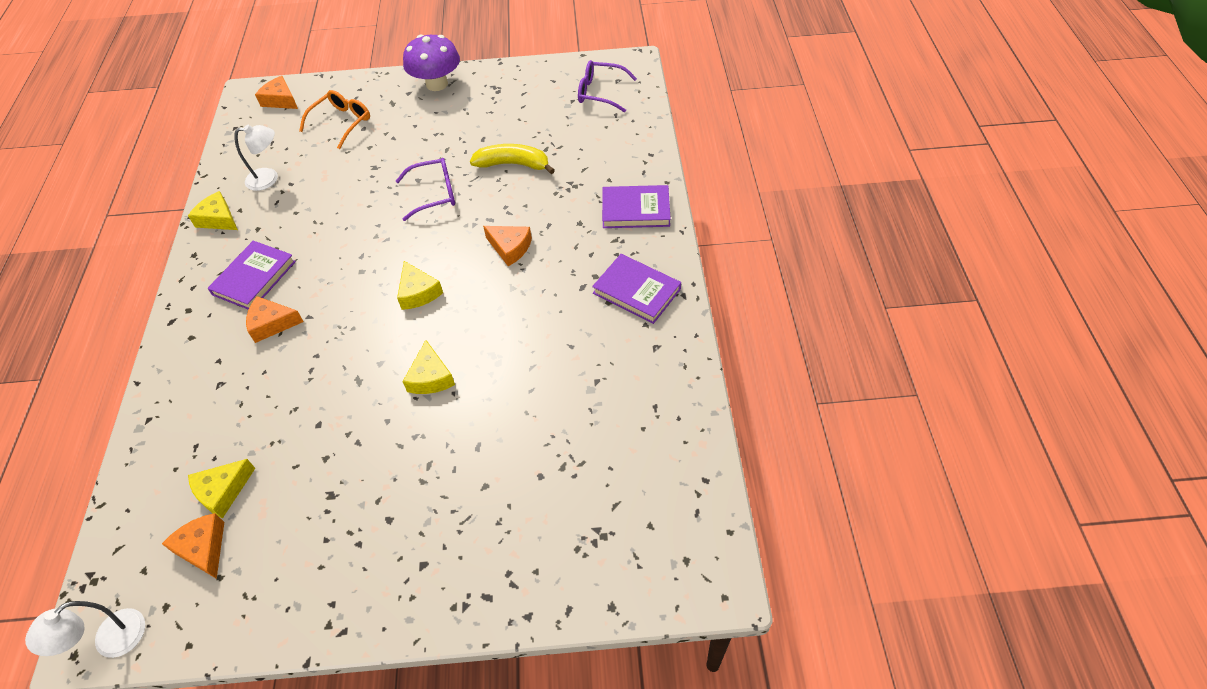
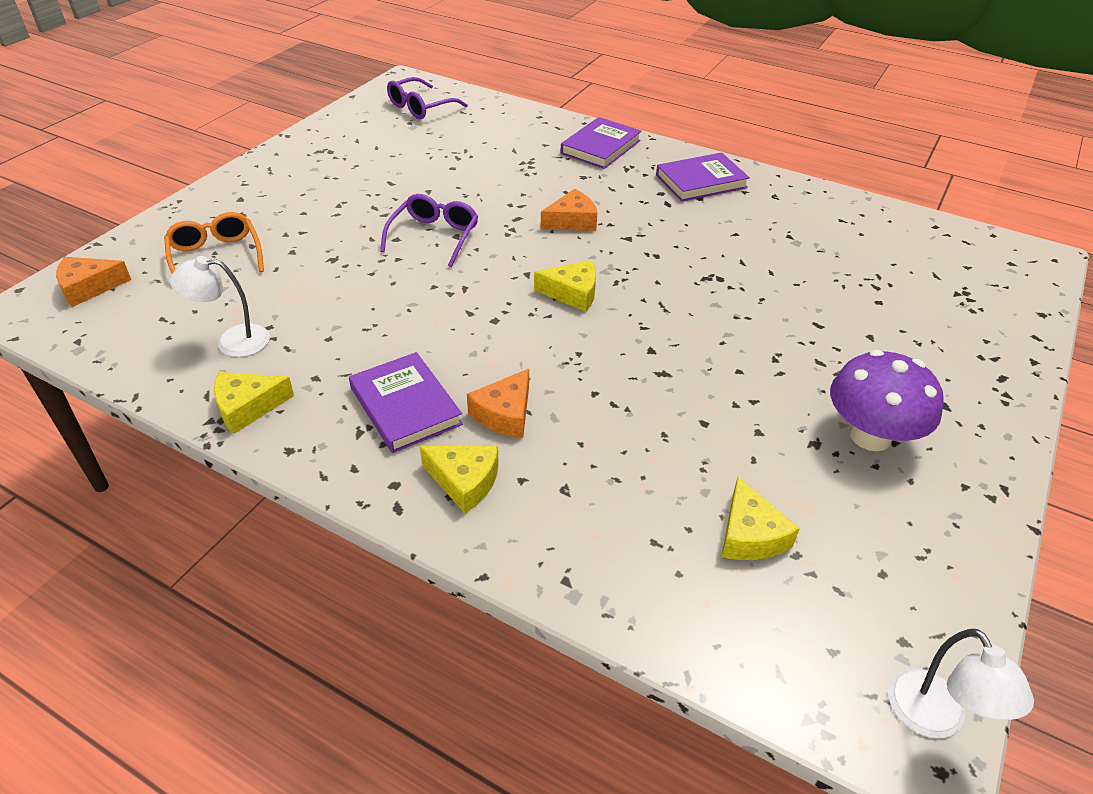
camera: 60 degrees left, 10 degrees down
(203, 548) = (830, 578): orange cheese -> none
(269, 178) = (232, 341): white lamp -> white lamp turned 120 degrees counterclockwise
(430, 377) = (702, 324): yellow cheese -> yellow cheese (464, 481)
(437, 84) = (257, 178): purple mushroom -> purple mushroom (870, 436)
(513, 164) = (455, 180): yellow banana -> none

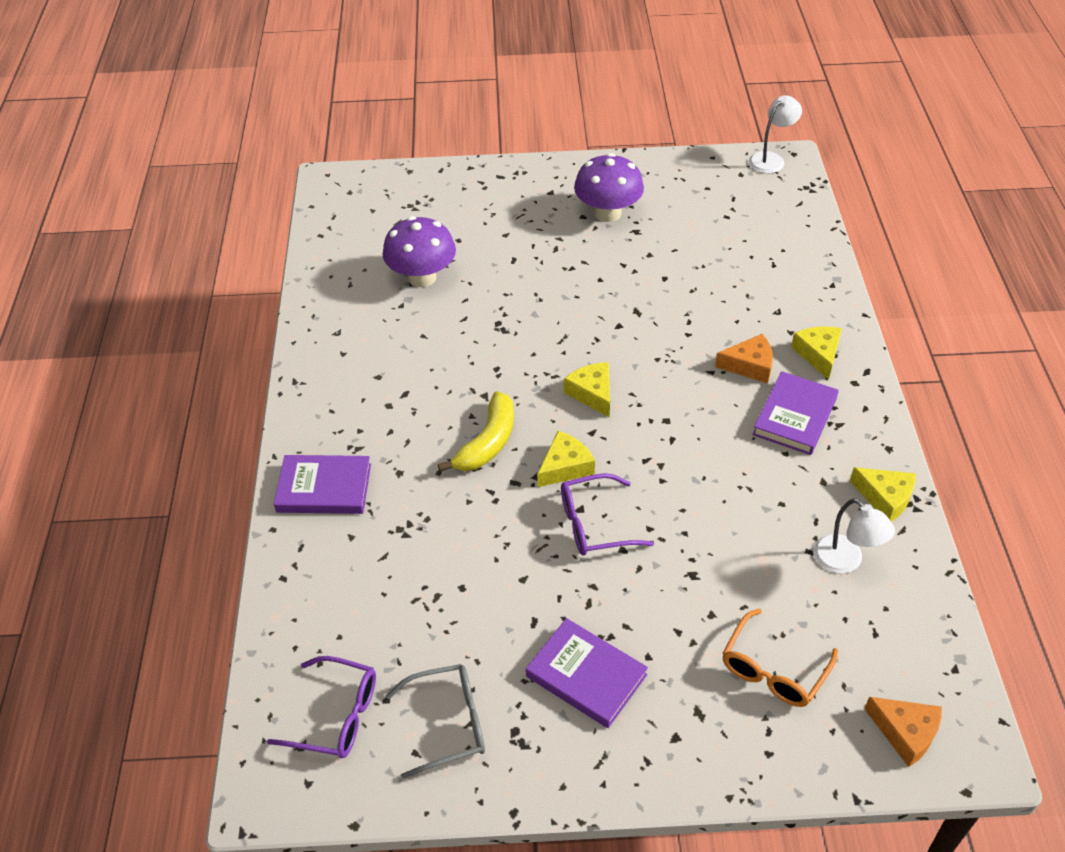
camera: 120 degrees left, 5 degrees up
(367, 134) = (447, 724): none -> grey glasses
(572, 221) = (488, 442): orange cheese -> yellow banana
(701, 181) = (344, 387): purple book -> purple book (586, 675)
(750, 535) = (731, 235): yellow cheese -> yellow cheese (565, 467)
(826, 260) = (422, 277): none -> purple mushroom

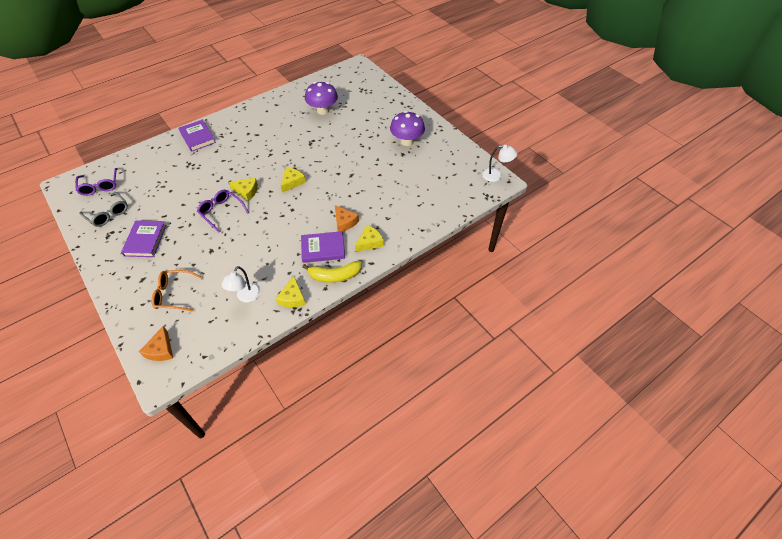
camera: 55 degrees right, 5 degrees up
(488, 442) = (245, 166): yellow banana -> yellow banana (335, 276)

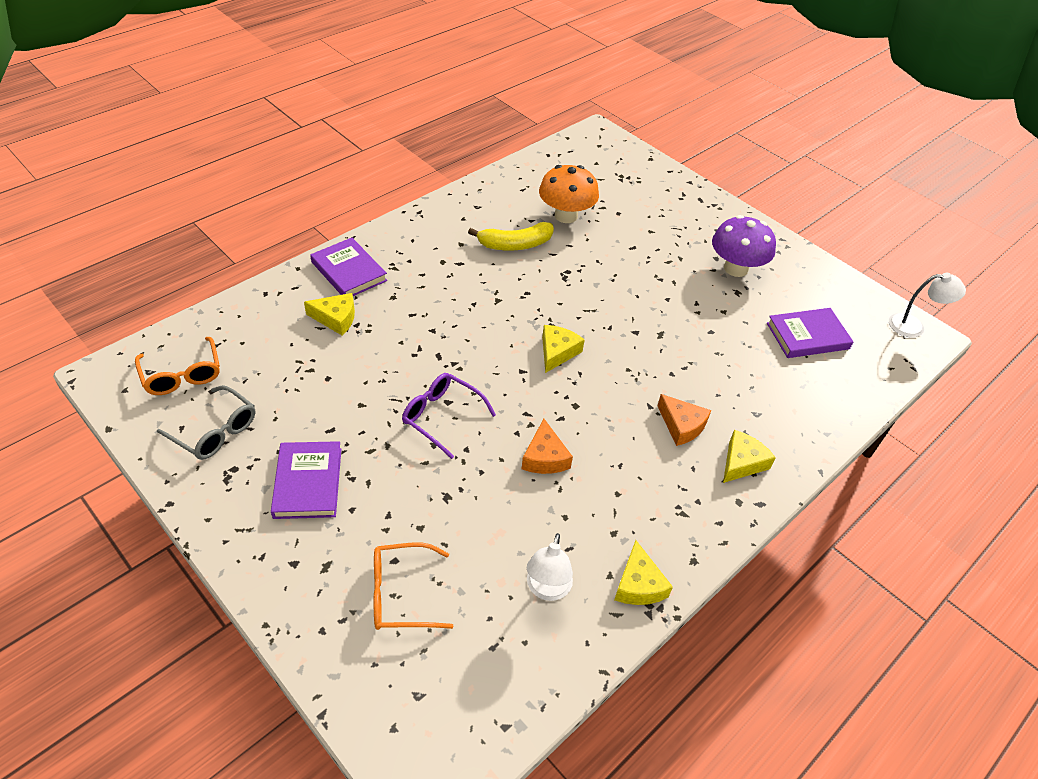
camera: 10 degrees left, 5 degrees down
(100, 186) = (182, 374): purple glasses -> orange glasses
(161, 350) = (411, 719): orange cheese -> orange cheese (545, 457)
(246, 191) = (477, 374): yellow cheese -> yellow cheese (336, 318)
(323, 110) = (566, 216): purple mushroom -> orange mushroom
(323, 249) = (661, 480): purple book -> purple book (807, 336)
(335, 276) = (702, 534): yellow banana -> yellow banana (515, 244)

